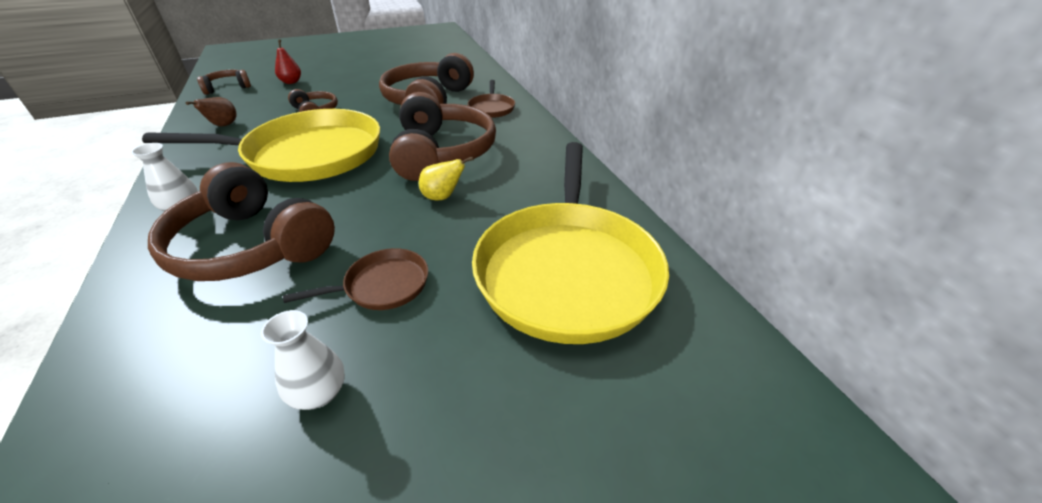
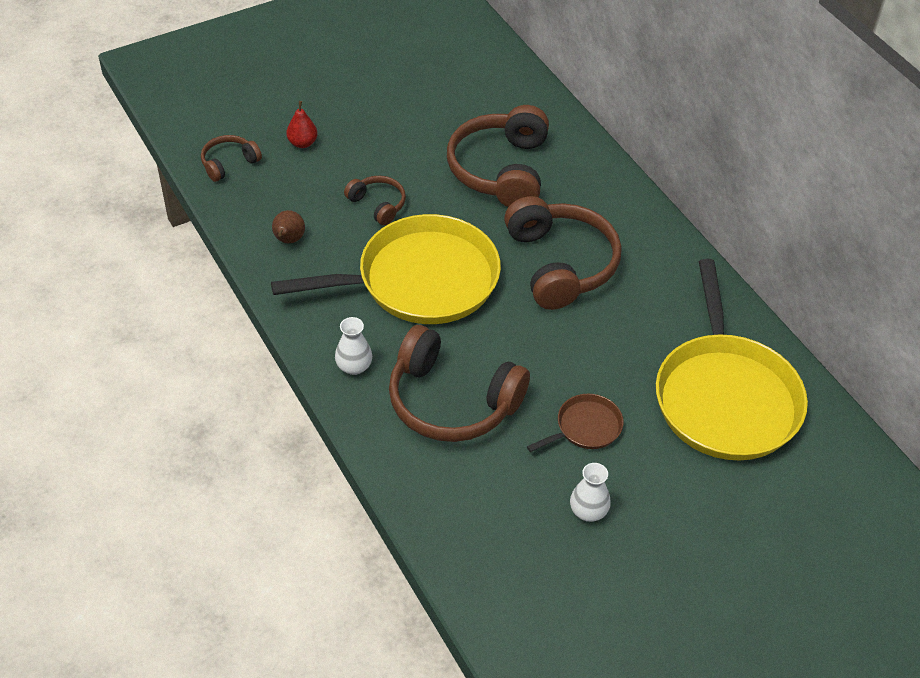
camera: 10 degrees left, 10 degrees up
(443, 197) = (590, 327): yellow pear -> none
(491, 108) = (583, 179): brown pan -> none

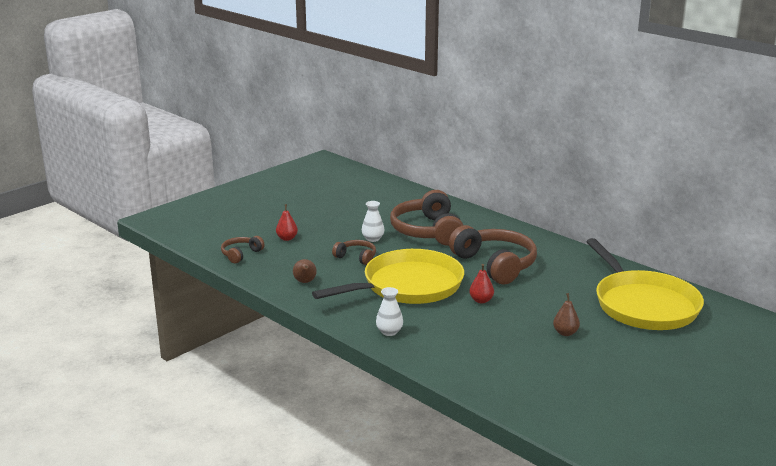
camera: 15 degrees left, 25 degrees down
(451, 401) = (468, 336): brown headphones -> none
(504, 334) = (481, 300): none -> red pear
(585, 427) = (565, 333): brown pan -> brown pear
(588, 511) = (596, 371): white vase -> white vase (373, 239)

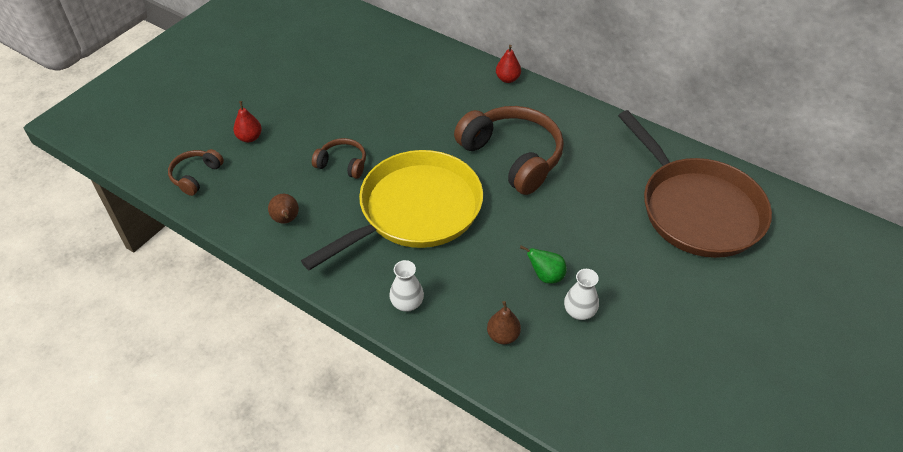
camera: 10 degrees left, 25 degrees up
(373, 239) = (357, 125): white vase -> white vase (579, 311)
(427, 231) = (420, 103): brown headphones -> none
(481, 300) = (507, 227): red pear -> red pear (507, 79)
(505, 328) = (545, 276): none -> green pear
(565, 333) = (617, 274): brown pear -> brown pear (503, 336)
(643, 305) = (697, 209): yellow pan -> brown pan

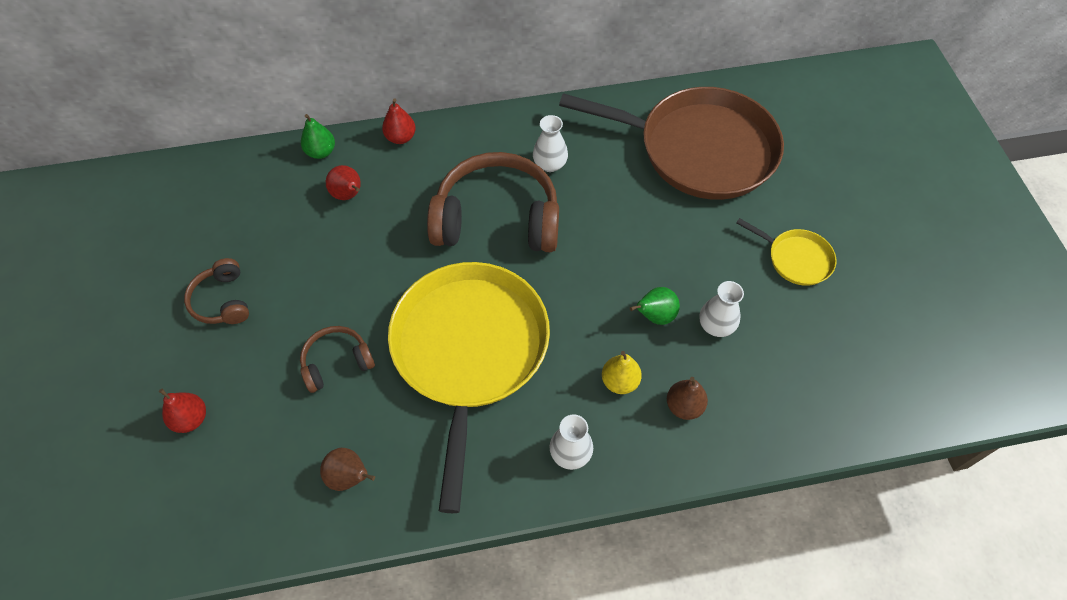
camera: 45 degrees left, 10 degrees up
(195, 176) = (178, 519): brown headphones -> brown headphones (222, 301)
(444, 89) = (348, 195): none -> red pear
(454, 58) = (321, 152): none -> green pear
(480, 292) = (619, 381): none -> yellow pear
(581, 150) = (550, 164): none -> white vase
(687, 319) = (796, 259): none -> yellow pan

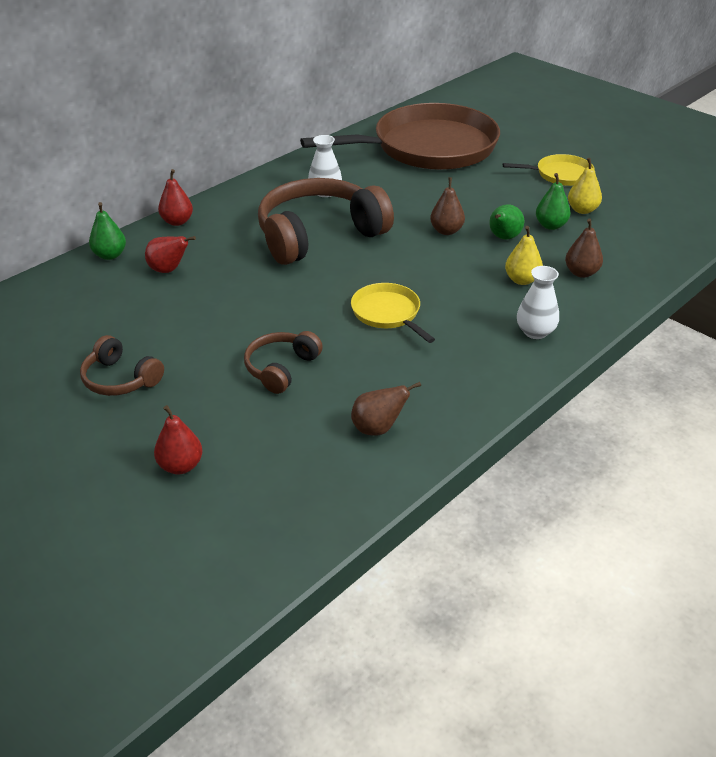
camera: 35 degrees left, 20 degrees down
(469, 351) = (387, 313): yellow pan -> yellow pan, size x0.43
(611, 276) = (446, 231): none -> brown pear
(716, 325) = (550, 225): white vase -> green pear
(768, 322) = (582, 210): none -> yellow pear

